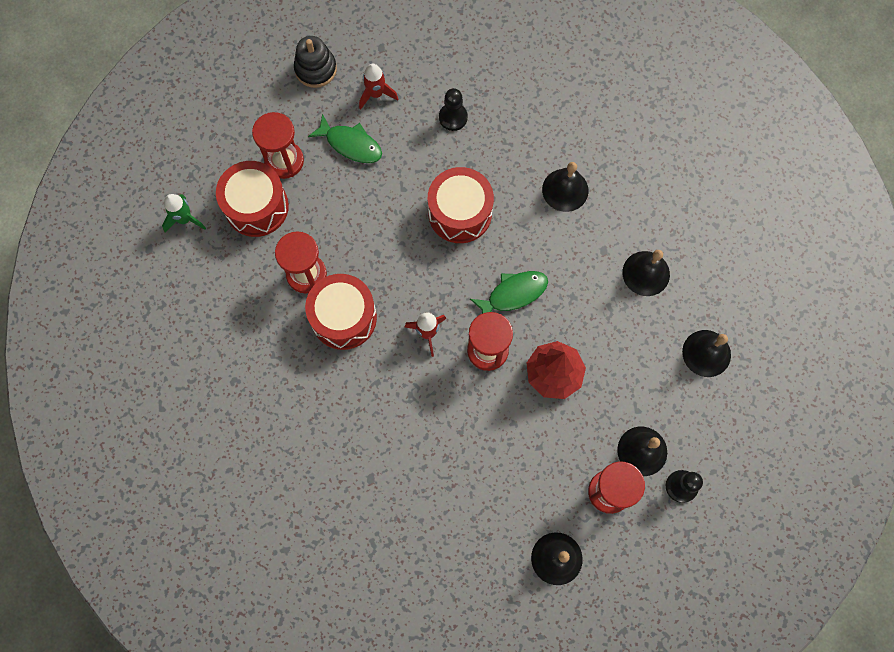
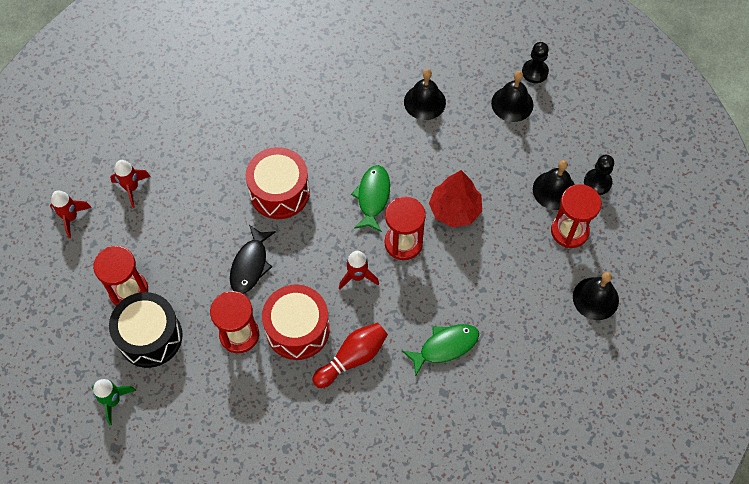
camera: 55 degrees left, 10 degrees down
(256, 207) = (150, 337): red drum -> black drum
(315, 69) = (71, 218): black stacking toy -> red rocket
(349, 381) = (352, 358): none -> red bowling pin
(351, 144) = (157, 233): green fish -> green fish (445, 347)
(375, 238) = (250, 265): none -> black fish
(453, 117) = (198, 147): black pawn -> black pawn (535, 72)
(565, 190) = (319, 111): black bell -> none

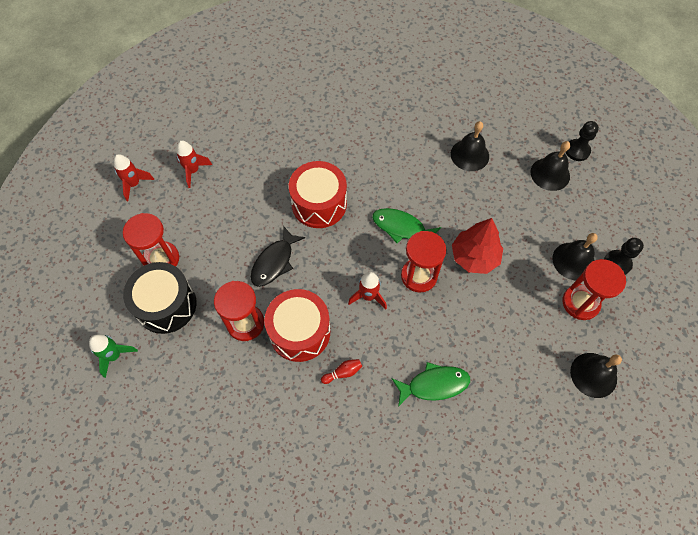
camera: 15 degrees right, 0 degrees up
(352, 358) = (343, 373): red bowling pin -> red bowling pin, size x0.51
(373, 197) = (401, 227): green fish -> green fish turned 90 degrees counterclockwise

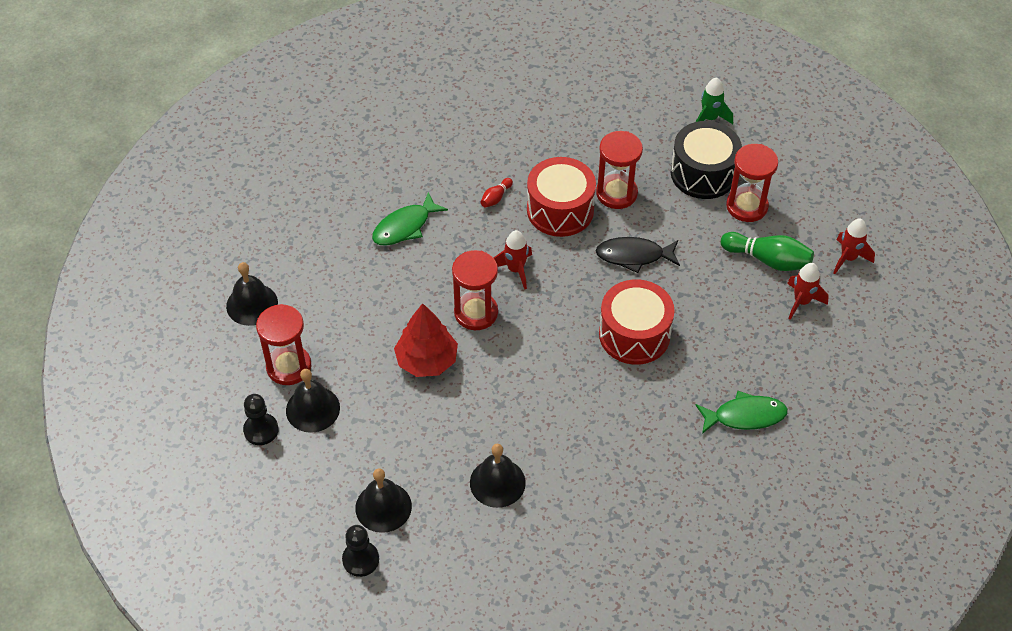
camera: 150 degrees right, 10 degrees down
(186, 210) = (768, 260): none -> green bowling pin
(274, 262) = (634, 256): black fish -> black fish turned 90 degrees counterclockwise
(401, 227) = (525, 353): green fish -> green fish (745, 416)

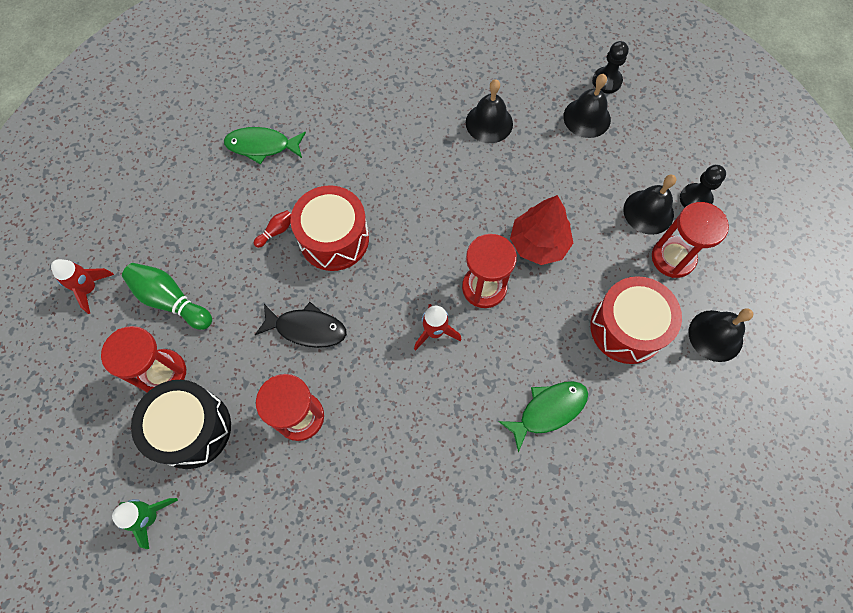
camera: 170 degrees left, 15 degrees up
(496, 198) = (439, 434): red bowling pin -> red bowling pin (276, 231)
(560, 210) = (370, 404): red drum -> red drum (627, 328)
(801, 302) = (160, 247): red rocket -> none

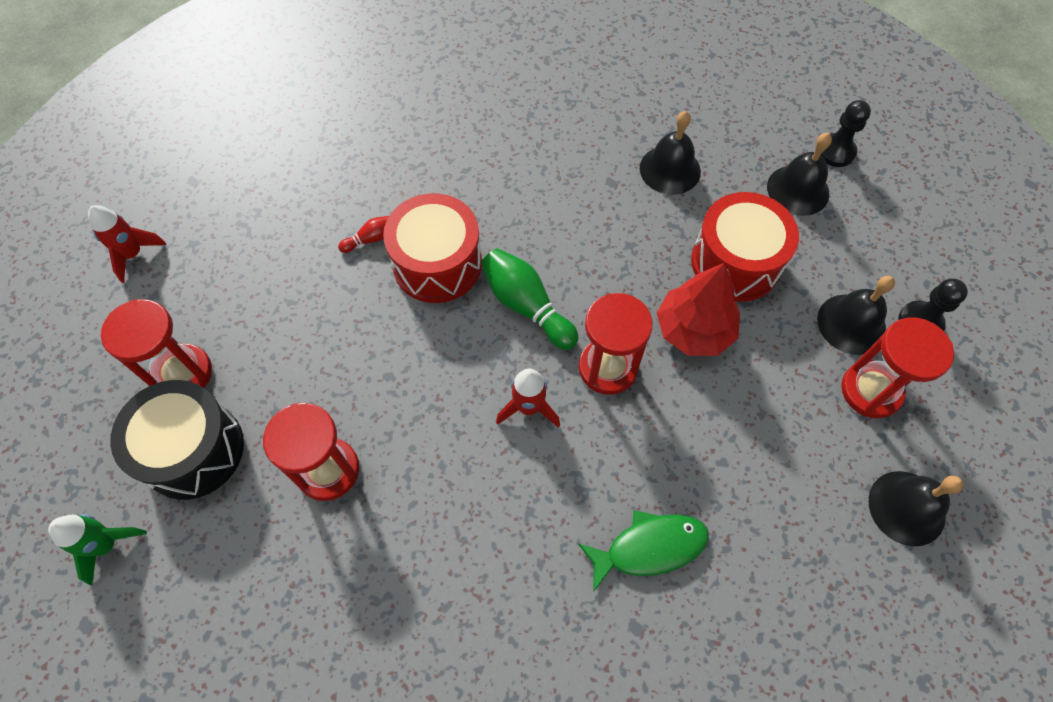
camera: 15 degrees right, 5 degrees down
(171, 300) = (221, 290): green bowling pin -> green bowling pin (526, 306)
(262, 146) = (385, 137): green fish -> none
(307, 329) = (370, 364): black fish -> none
(627, 328) = (785, 466): red drum -> red drum (735, 262)

